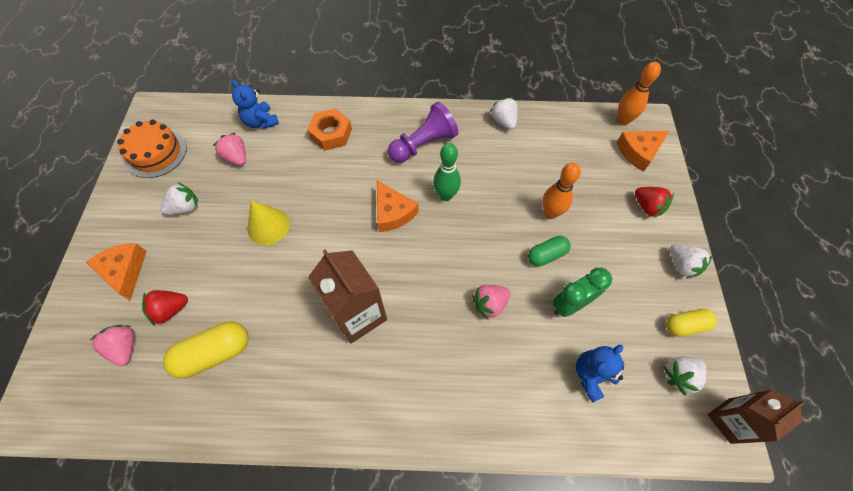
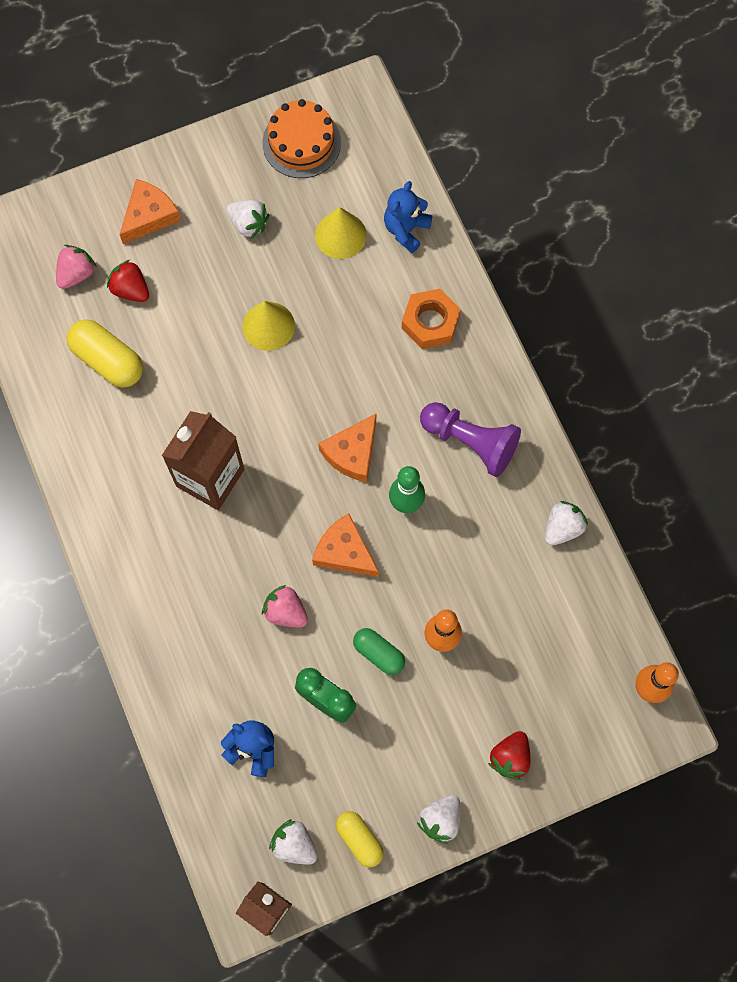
camera: 65 degrees right, 10 degrees up
(237, 157) = (340, 235): pink strawberry -> yellow cone
(639, 152) = (599, 725): orange cheese -> orange cheese (344, 551)

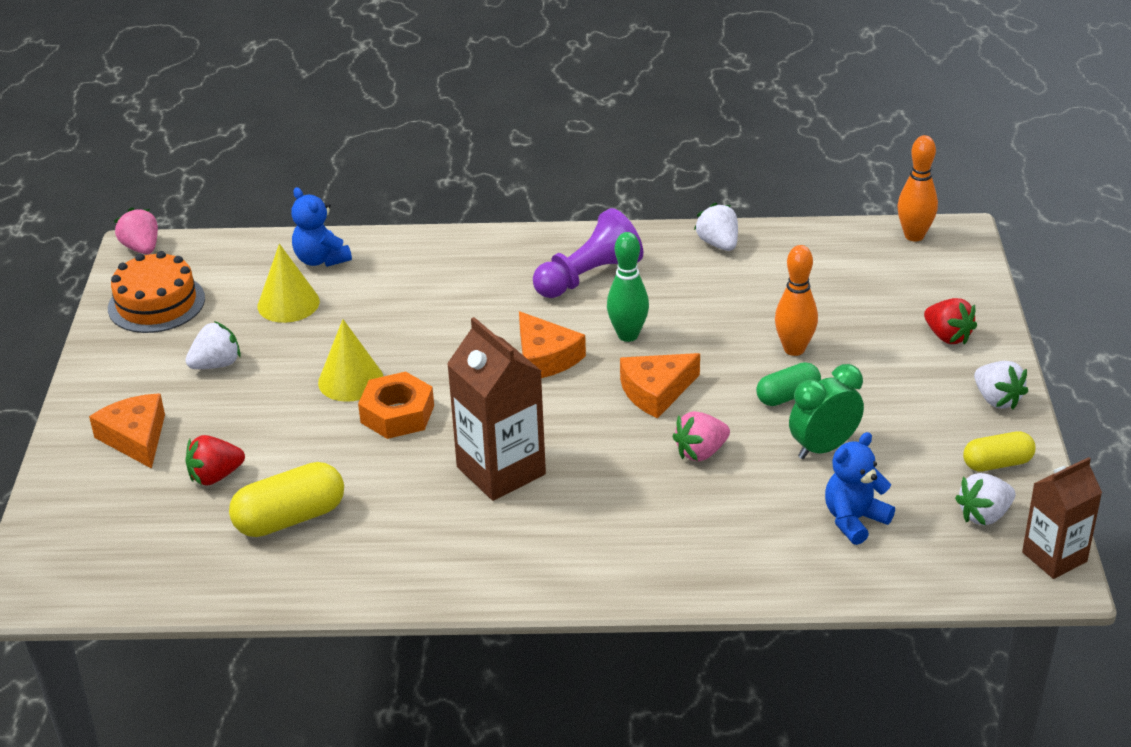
camera: 65 degrees left, 35 degrees down
(76, 274) = (155, 517): pink strawberry -> pink strawberry (141, 248)
(430, 322) = (437, 270): orange nut -> orange nut (397, 414)

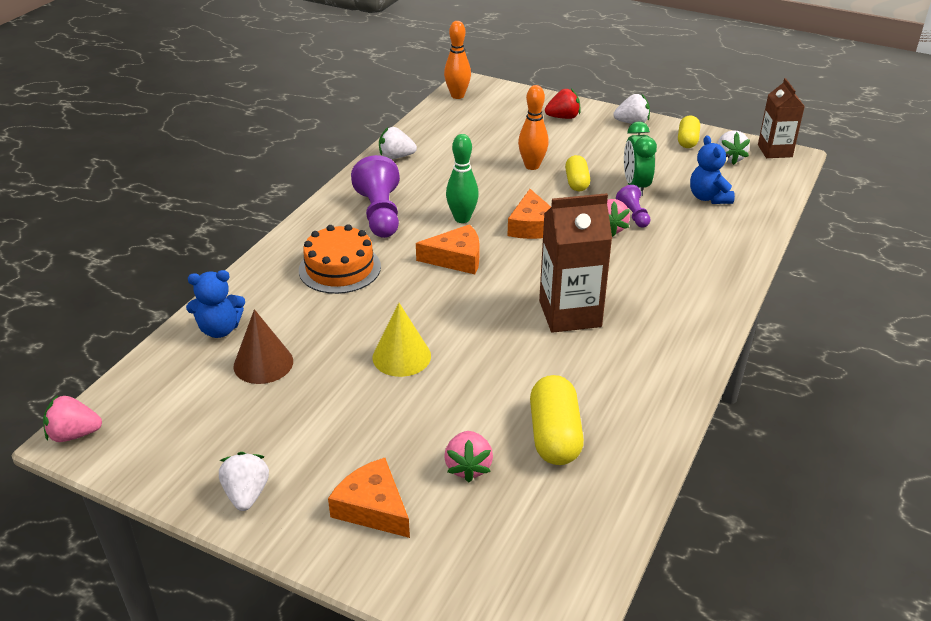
camera: 65 degrees left, 0 degrees up
(135, 438) = (373, 507): orange cheese -> orange cheese turned 45 degrees clockwise
(156, 303) = (177, 445): orange cake -> orange cake (340, 268)
(215, 476) = (468, 467): red strawberry -> pink strawberry
(216, 364) = (309, 428): white strawberry -> white strawberry (246, 494)
(288, 303) = (263, 363): yellow cone -> brown cone
(397, 414) = (465, 344): orange nut -> none
(750, 464) = (633, 215): none -> purple pawn
(788, 396) = (576, 182): green capsule -> yellow capsule

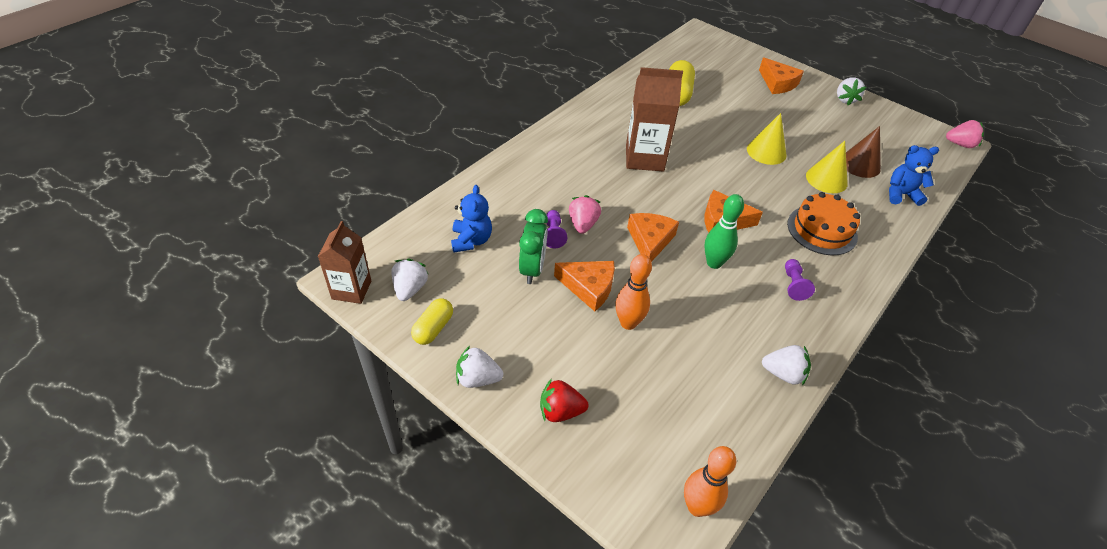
camera: 170 degrees left, 10 degrees up
(319, 331) = (826, 179): none -> yellow cone
(380, 214) = (793, 285): purple pawn -> purple pawn, size x0.53
(468, 467) = (727, 90): pink strawberry -> none
(576, 182) = (589, 287): yellow capsule -> orange cheese

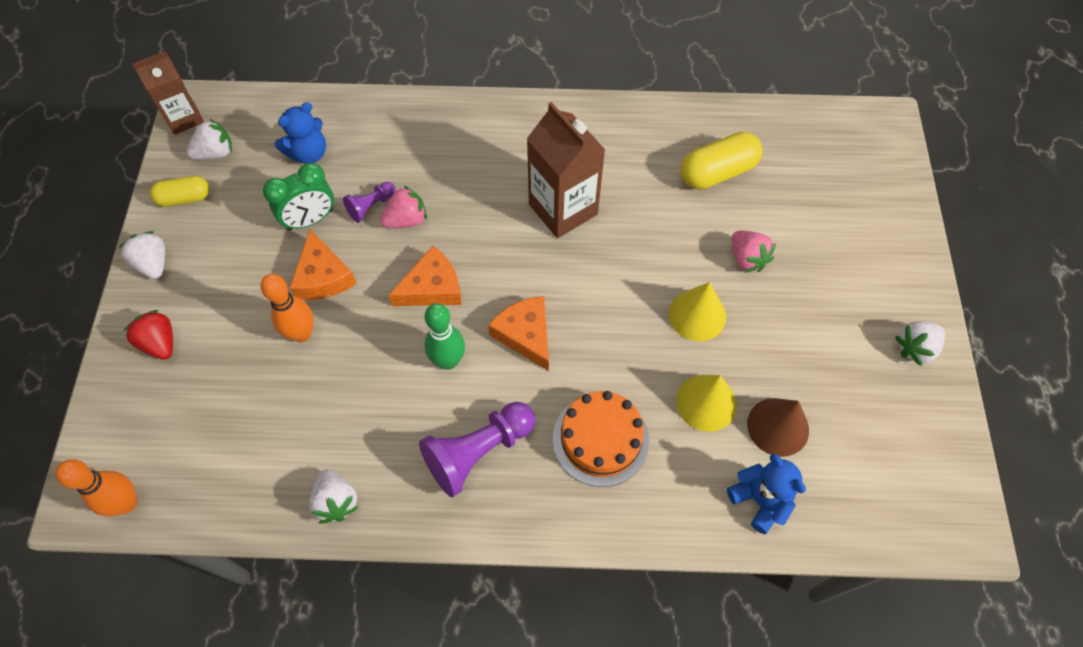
camera: 55 degrees right, 15 degrees up
(778, 83) = (864, 257): orange cheese -> none
(793, 285) = (478, 452): purple pawn -> purple pawn, size x1.90
(960, 144) = (964, 534): pink strawberry -> pink strawberry (747, 259)

